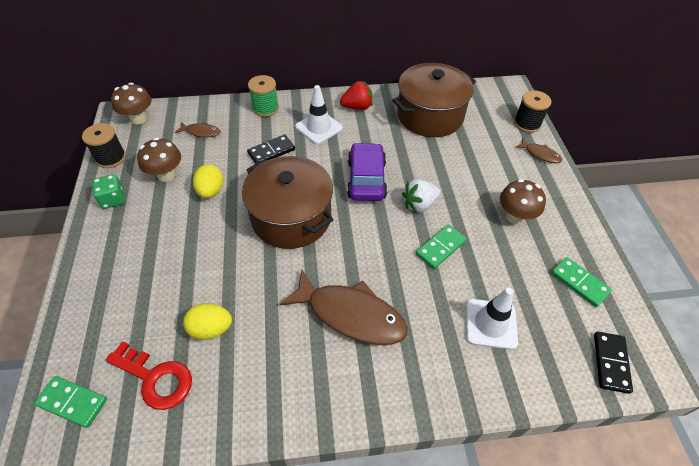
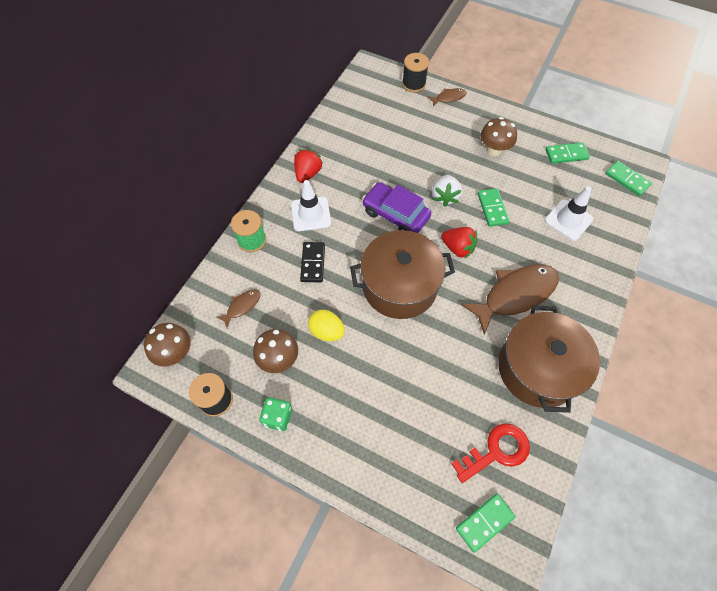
camera: 55 degrees left, 10 degrees up
(211, 329) = (474, 393): yellow egg -> none
(368, 241) = (458, 248): none -> red strawberry
(430, 116) = (358, 133): brown pot -> brown pot (537, 369)
(610, 362) = (627, 180): black domino -> green domino

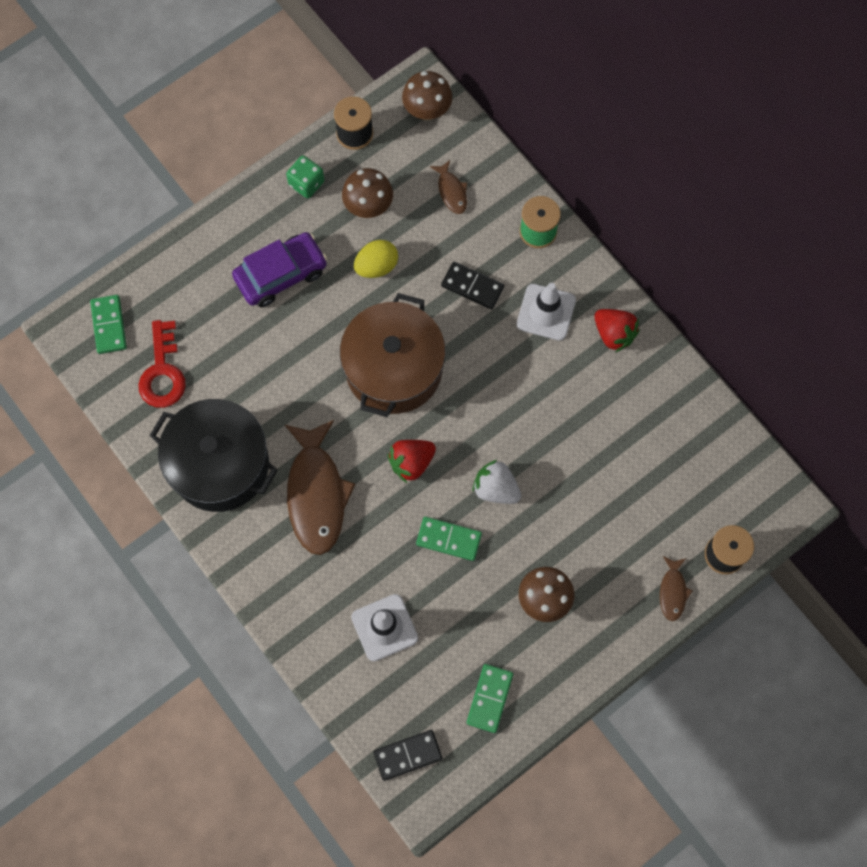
camera: 115 degrees right, 10 degrees up
(395, 214) = (497, 413): purple car -> purple car (281, 274)
(537, 369) = (220, 464): brown pot -> black pot
(627, 180) = (407, 755): green domino -> black domino

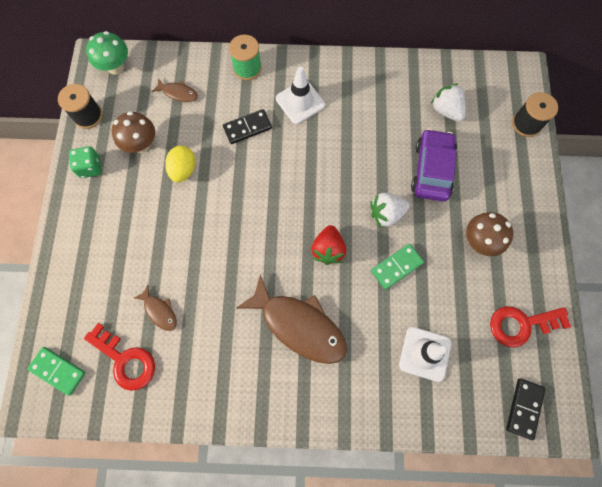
camera: 50 degrees left, 0 degrees up
(220, 464) = (224, 374): black pot -> none
(281, 274) = (133, 230): purple car -> purple car (432, 170)
(394, 369) = (258, 212): brown pot -> none
(427, 110) = (116, 67): brown mushroom -> green mushroom
(489, 698) = (521, 324): green domino -> red key
(614, 334) = (345, 78): red strawberry -> none
(666, 462) = (446, 110): none -> white strawberry
(673, 591) = (528, 167): brown fish -> brown fish (159, 311)

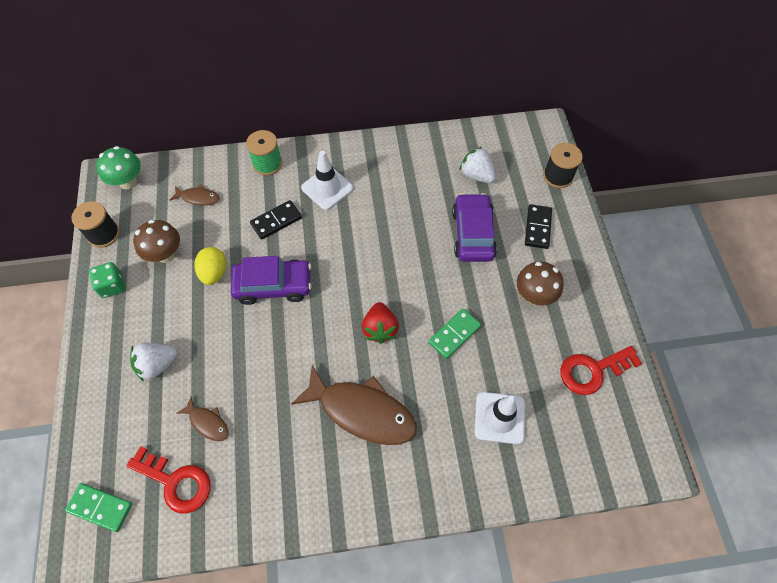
camera: 10 degrees left, 10 degrees down
(236, 191) = (273, 286): none -> purple car
(386, 214) = (434, 283): white strawberry -> white strawberry (157, 365)
(524, 408) = (612, 455): black domino -> black domino (537, 228)

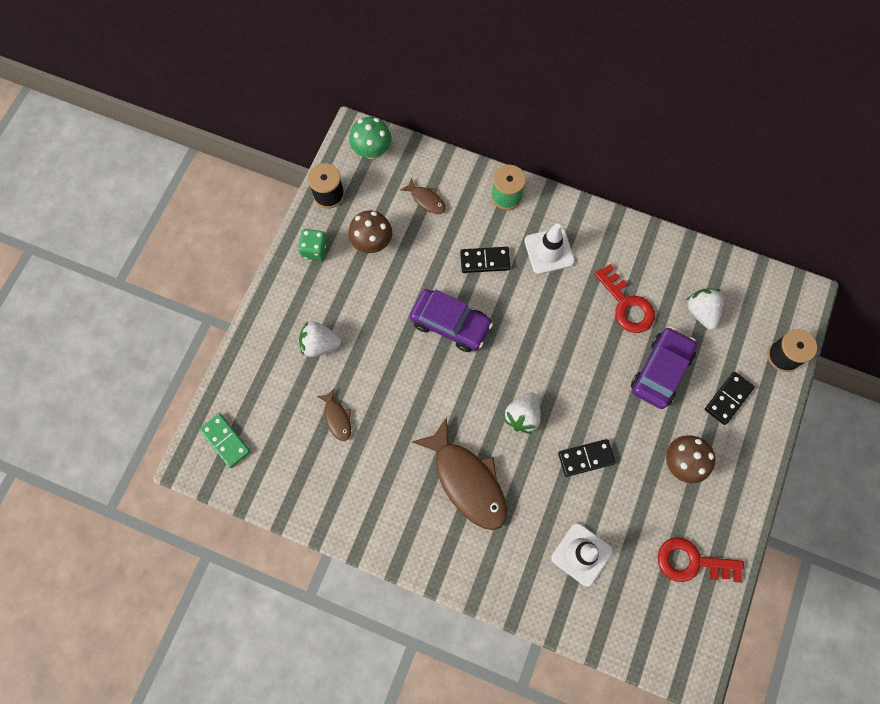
camera: 30 degrees right, 10 degrees up
(176, 482) = (290, 453): red key -> red key (626, 305)
(214, 273) = (405, 283): yellow egg -> none
(380, 329) = (522, 416): red strawberry -> white strawberry
(454, 334) = (586, 458): green domino -> black domino

